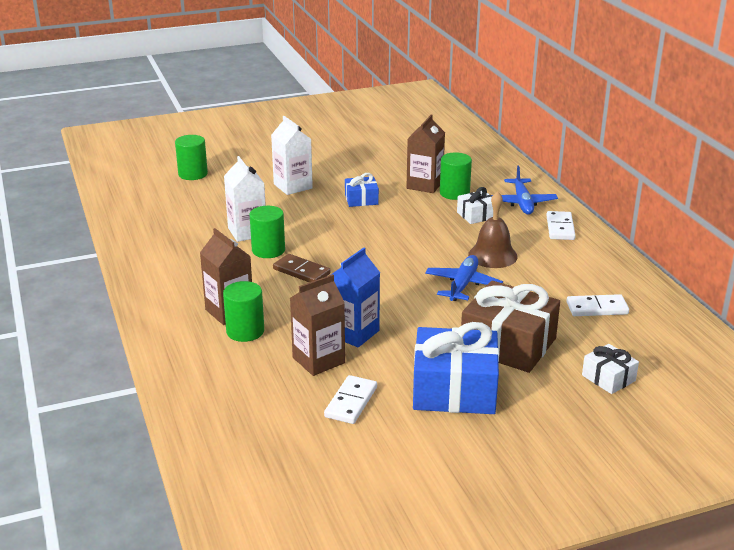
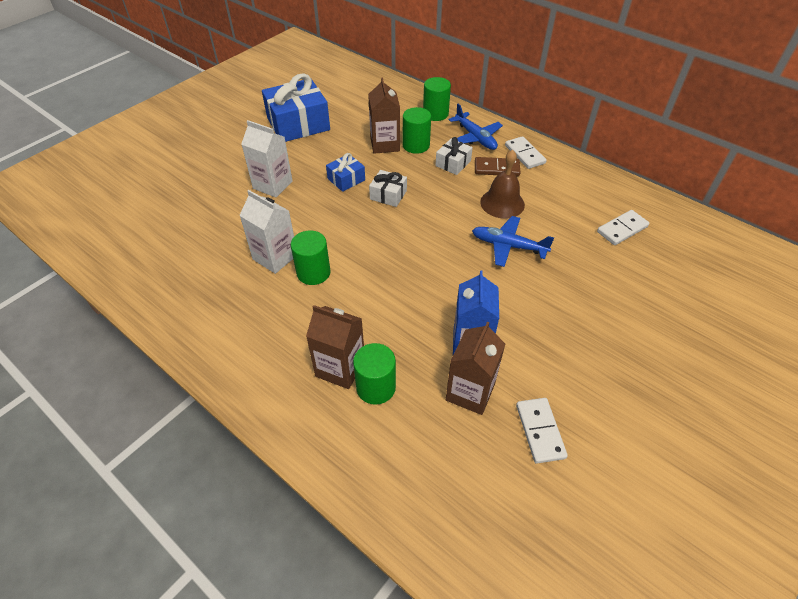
camera: 30 degrees left, 20 degrees up
(193, 174) = (163, 203): green cylinder -> green cylinder (435, 114)
(301, 271) = (365, 286): brown domino -> brown domino (496, 168)
(454, 390) = (604, 371): blue gift -> blue gift (298, 124)
(463, 285) = (508, 246): blue plane -> blue plane turned 60 degrees counterclockwise
(508, 344) = (597, 298): brown gift -> none
(608, 378) = (694, 301): white gift -> white gift (388, 195)

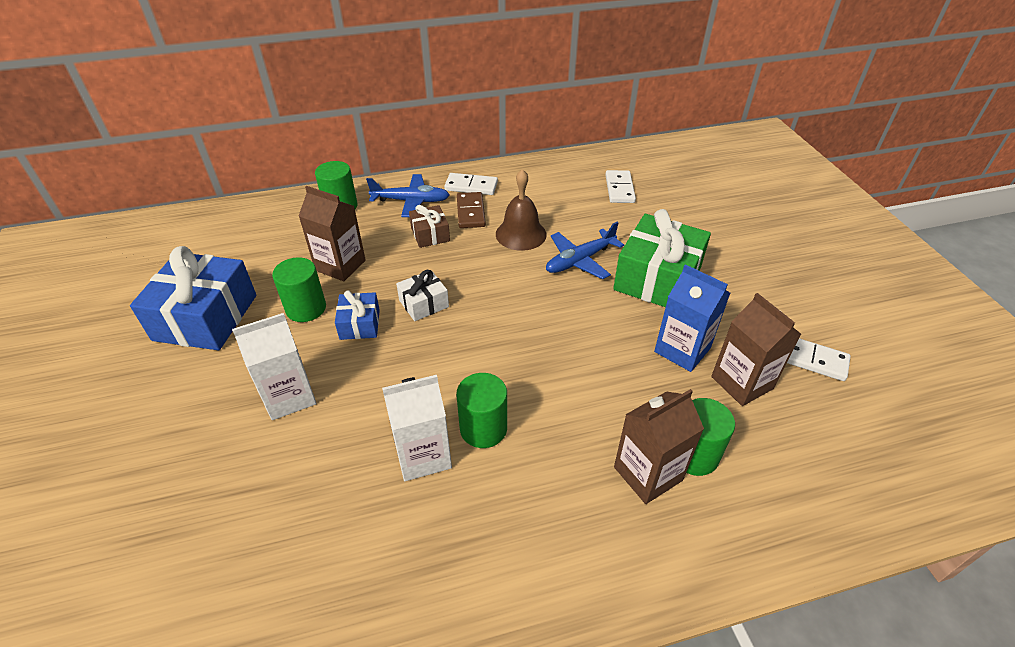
camera: 55 degrees left, 5 degrees down
(416, 145) = (371, 244): green cylinder -> green cylinder (306, 308)
(453, 163) = (430, 234): white gift -> brown gift
(496, 168) = (470, 212): brown domino -> brown domino turned 45 degrees counterclockwise
(536, 297) = (657, 278): none -> green gift

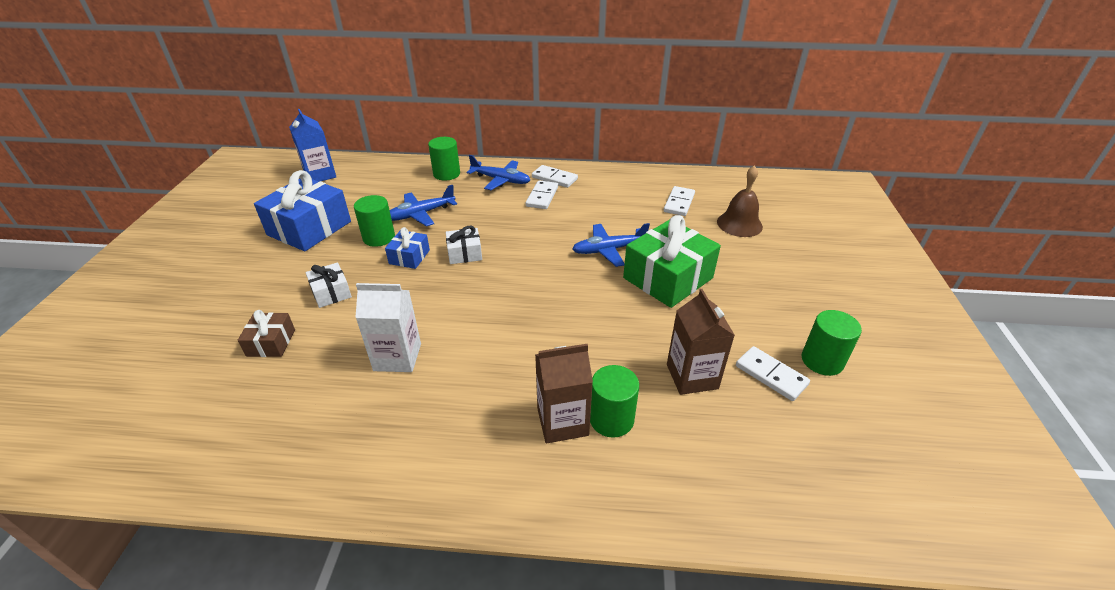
camera: 20 degrees right, 5 degrees down
(289, 396) = (331, 293): white carton -> white gift
(340, 265) = (421, 214): brown carton -> blue plane
(430, 234) = (500, 206): brown gift -> brown gift (271, 343)
(470, 212) = (542, 197): brown domino -> white domino
(483, 428) = (453, 351): green cylinder -> green cylinder (822, 360)
(521, 234) = (572, 220): brown bell -> brown bell (739, 224)
(682, 350) = (654, 337): blue carton -> blue carton (320, 175)

